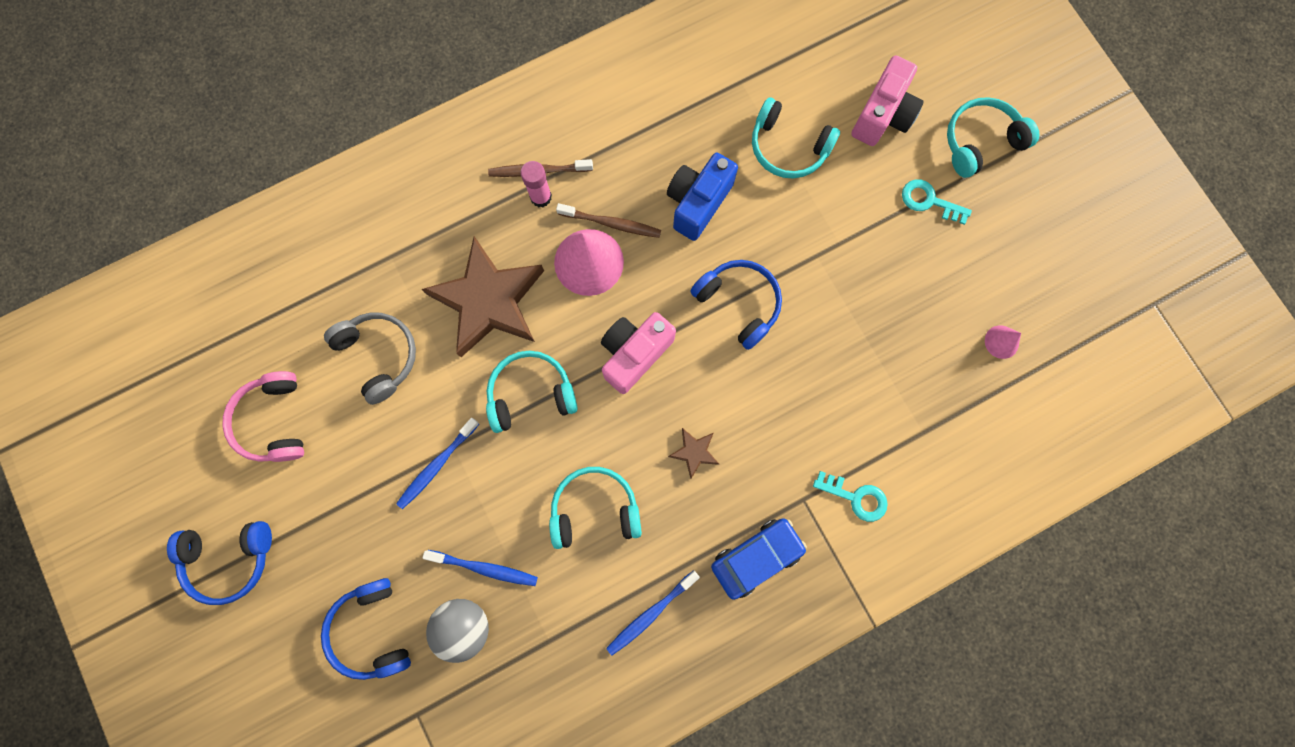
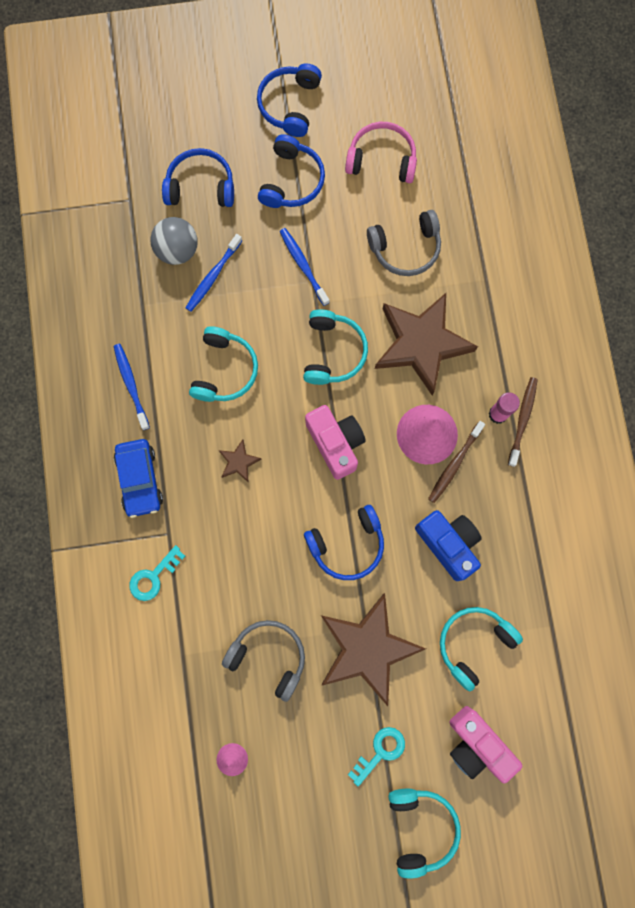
camera: 110 degrees right, 0 degrees up
(332, 518) = (292, 181): none -> blue headphones
(836, 247) = (367, 648): none -> brown star
(886, 342) = (268, 656): none -> grey headphones

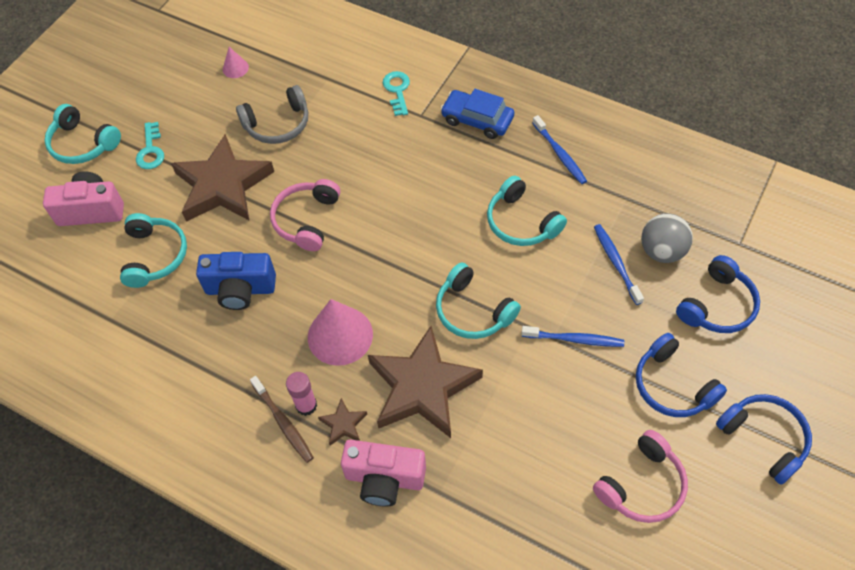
camera: 130 degrees right, 20 degrees down
(131, 385) = (560, 154): blue toothbrush -> blue toothbrush turned 45 degrees clockwise
(239, 462) = (436, 188): brown star -> brown star (343, 424)
(335, 443) = (392, 262): pink camera -> pink camera (384, 479)
(347, 545) = (306, 220): blue headphones -> pink headphones
(405, 248) = (527, 440): grey headphones -> none
(454, 464) = (296, 339): brown toothbrush -> none

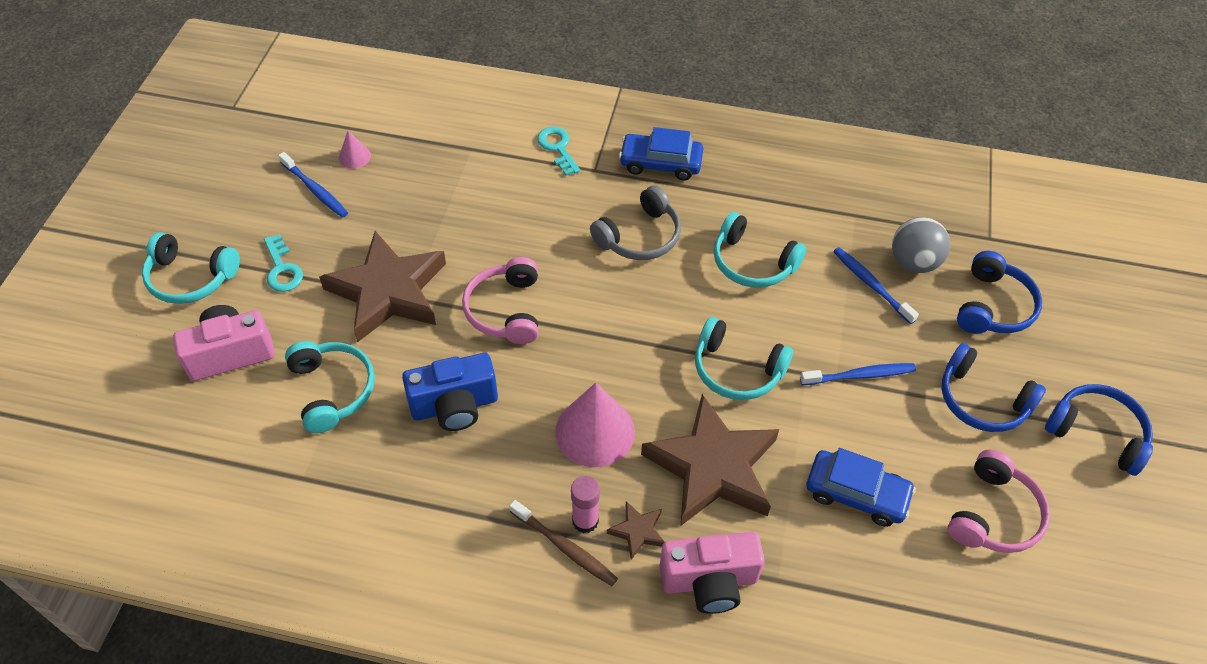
camera: 20 degrees left, 5 degrees down
(278, 124) = (430, 210): grey headphones -> grey headphones (640, 236)
(531, 438) = (856, 494): none -> blue car
(560, 154) = (765, 183): blue toothbrush -> blue toothbrush (315, 190)

